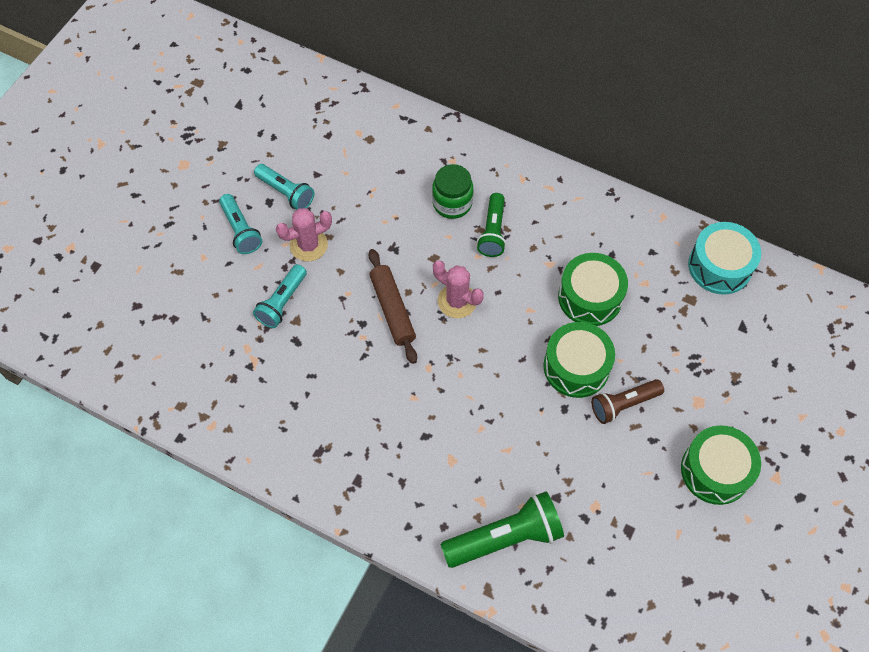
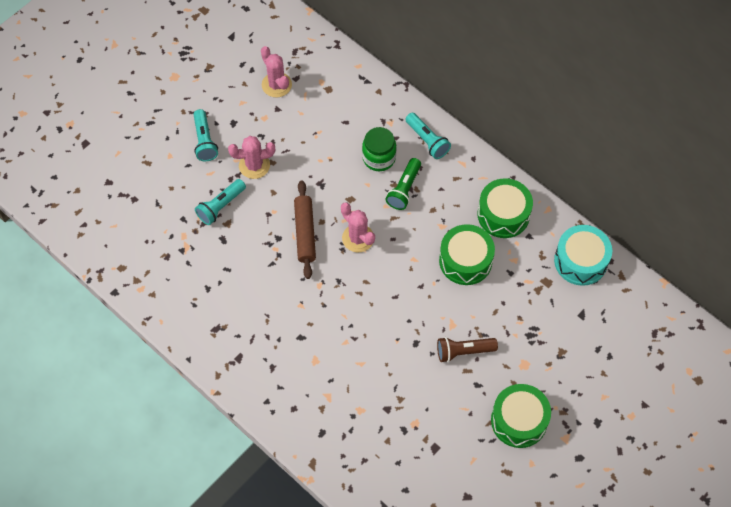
camera: 15 degrees right, 0 degrees up
(286, 193) = (248, 118): turquoise flashlight -> turquoise flashlight (427, 141)
(308, 147) = (276, 85): none -> pink cactus
(505, 537) = (338, 428): green flashlight -> none
(576, 367) = (436, 313): green drum -> green drum (503, 214)

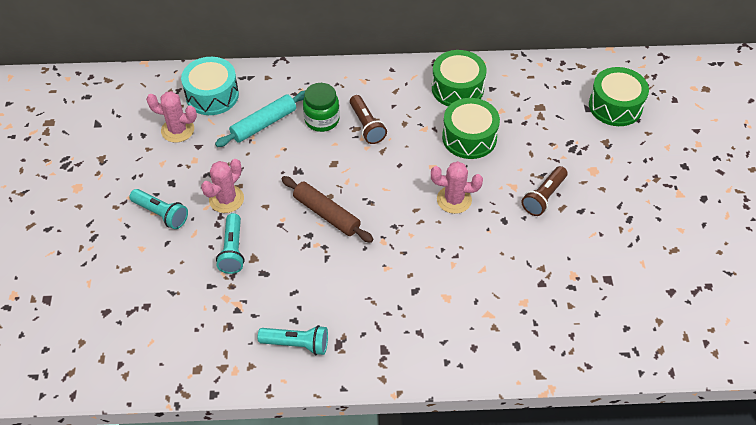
camera: 45 degrees left, 10 degrees down
(337, 128) = (264, 124): none -> turquoise rolling pin
(358, 238) = (373, 185): pink cactus -> pink cactus (454, 200)
(404, 189) = (366, 126): green flashlight -> brown flashlight
(427, 141) = (344, 82): turquoise flashlight -> turquoise flashlight (297, 344)
(519, 420) = (637, 209): green drum -> green drum (615, 106)
(580, 261) = (544, 77): turquoise drum -> turquoise drum (212, 95)

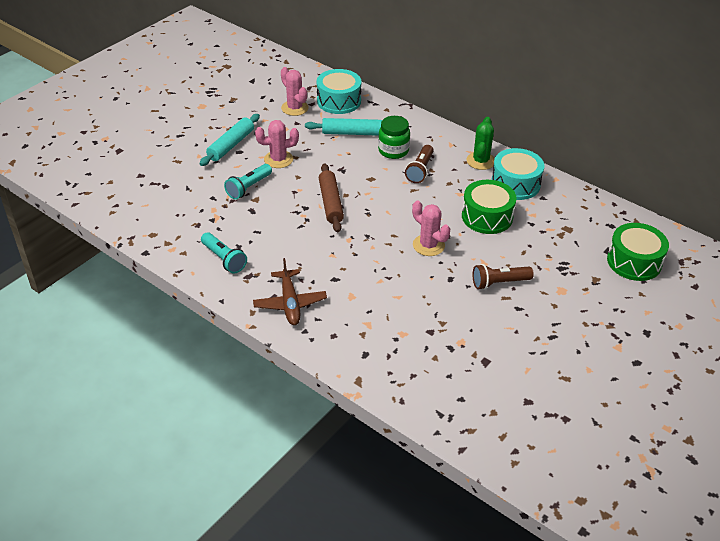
camera: 40 degrees right, 10 degrees down
(161, 214) = (231, 145): turquoise flashlight -> turquoise rolling pin
(405, 344) = (290, 303): none -> brown plane
(406, 82) = (480, 161): none -> green cactus
(457, 88) = (515, 184): green drum -> turquoise drum

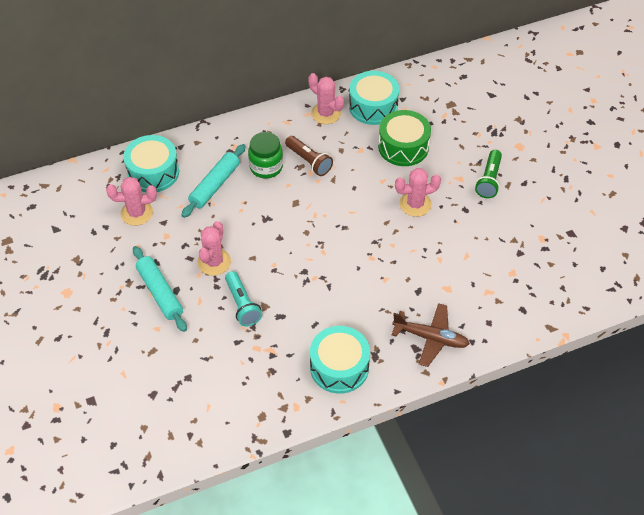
camera: 60 degrees left, 10 degrees up
(224, 259) = (339, 367): turquoise flashlight -> turquoise drum
(331, 203) = (311, 248): brown rolling pin -> none
(480, 161) = (326, 113): green cactus -> pink cactus
(499, 283) = (489, 180): brown flashlight -> green flashlight
(634, 262) = (513, 86): green drum -> none

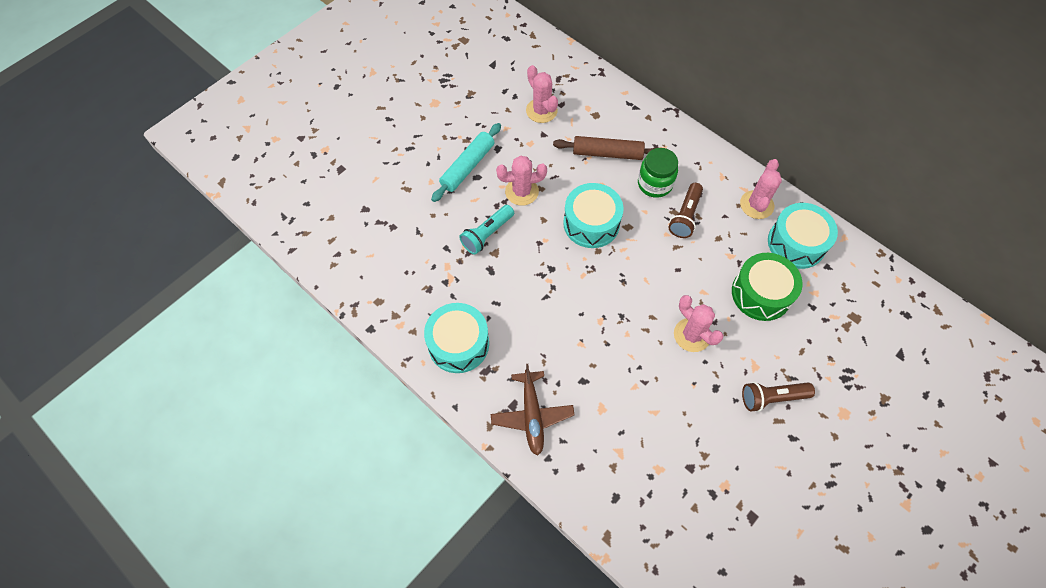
camera: 65 degrees right, 10 degrees up
(153, 172) = (593, 101): turquoise drum -> turquoise drum (591, 223)
(215, 185) = (607, 153): turquoise rolling pin -> brown rolling pin
(489, 180) = (772, 398): green flashlight -> brown flashlight

